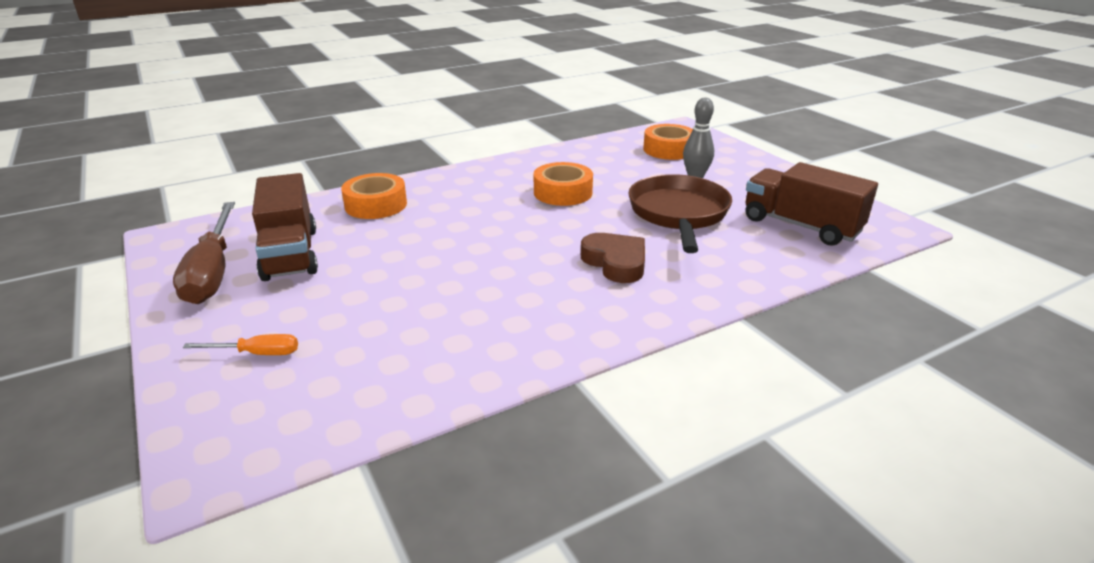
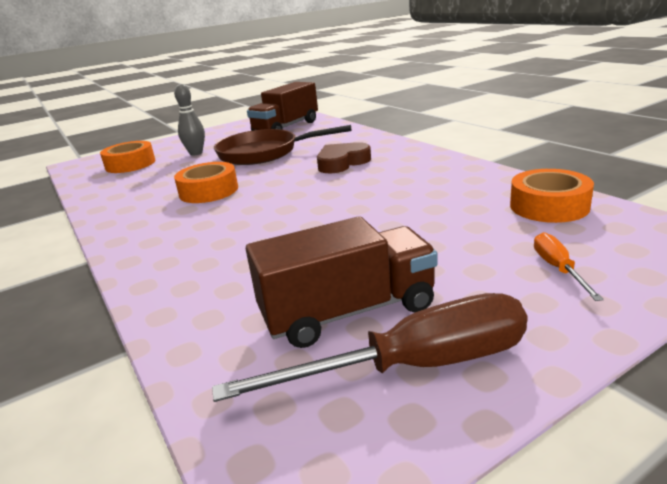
camera: 90 degrees left, 5 degrees down
(376, 205) = (206, 283): orange tape -> orange tape (549, 206)

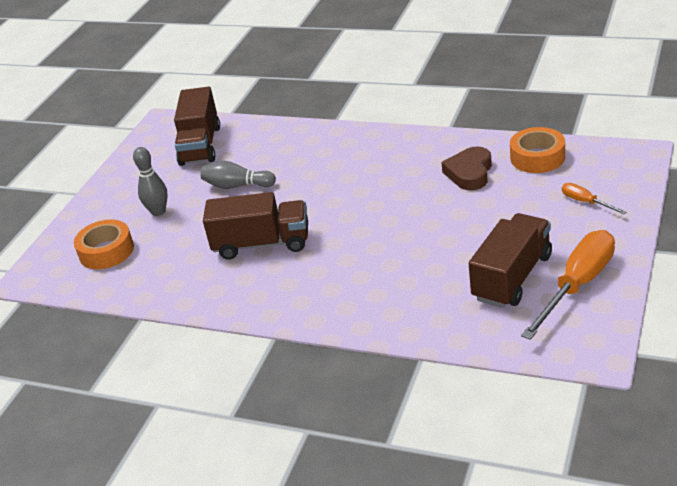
camera: 35 degrees left, 10 degrees up
(208, 191) = (262, 244): orange tape -> brown truck
(263, 153) = (237, 186): brown pan -> grey bowling pin
(342, 163) = (335, 170): brown heart -> brown heart (469, 173)
(414, 367) = (578, 285): brown screwdriver -> orange screwdriver

